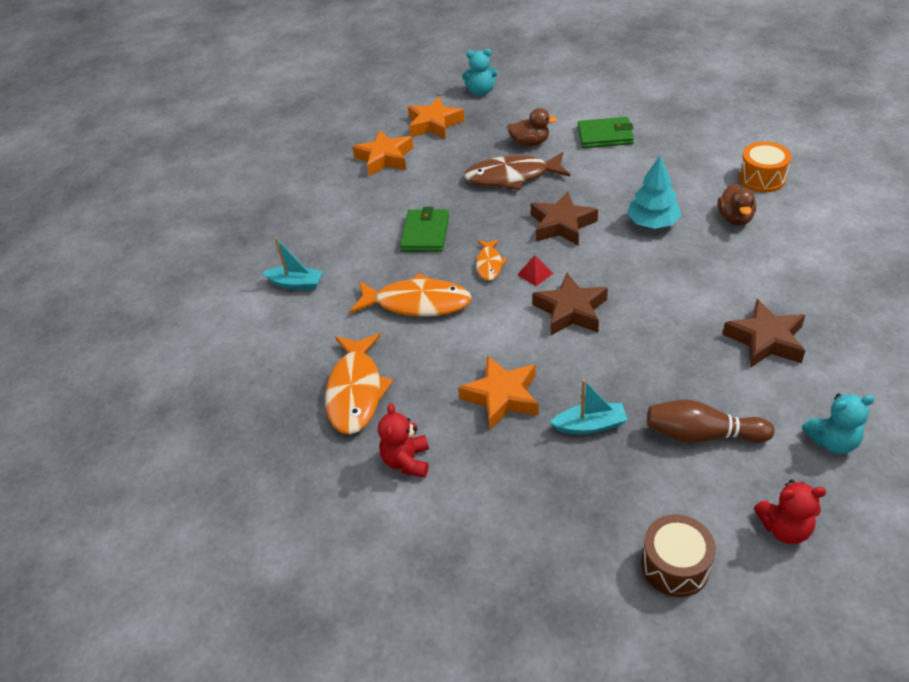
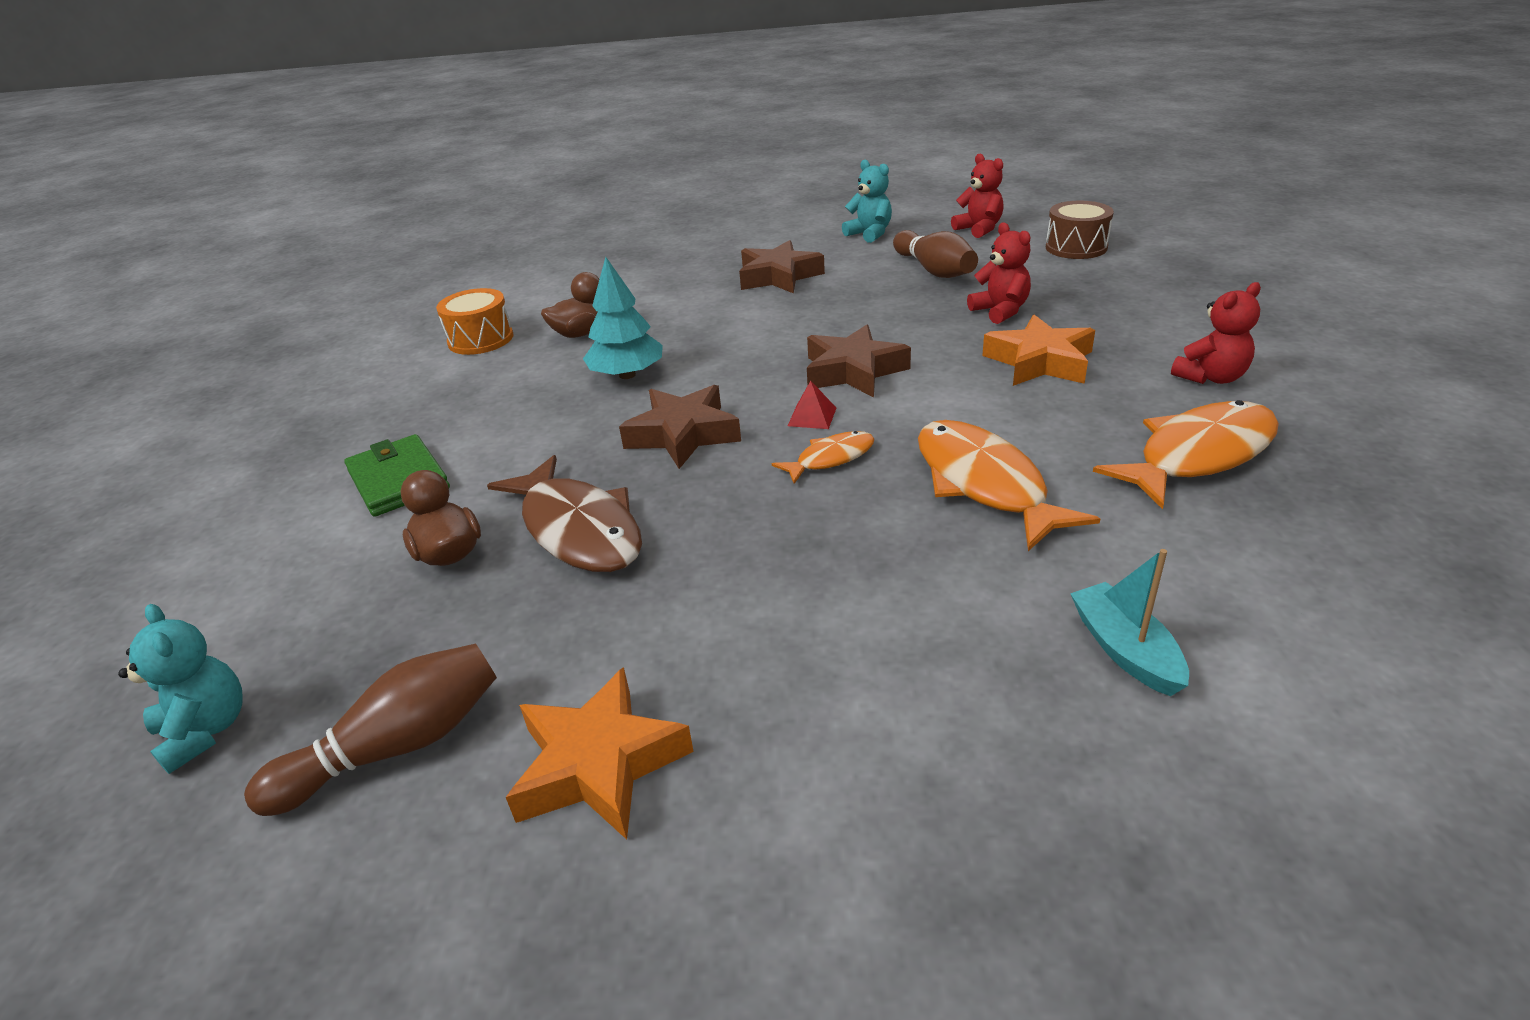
camera: 125 degrees left, 10 degrees down
(425, 233) = (819, 555): green wallet -> none
(434, 124) = (397, 747): orange star -> brown bowling pin
(590, 425) = (1000, 311): turquoise boat -> red teddy bear

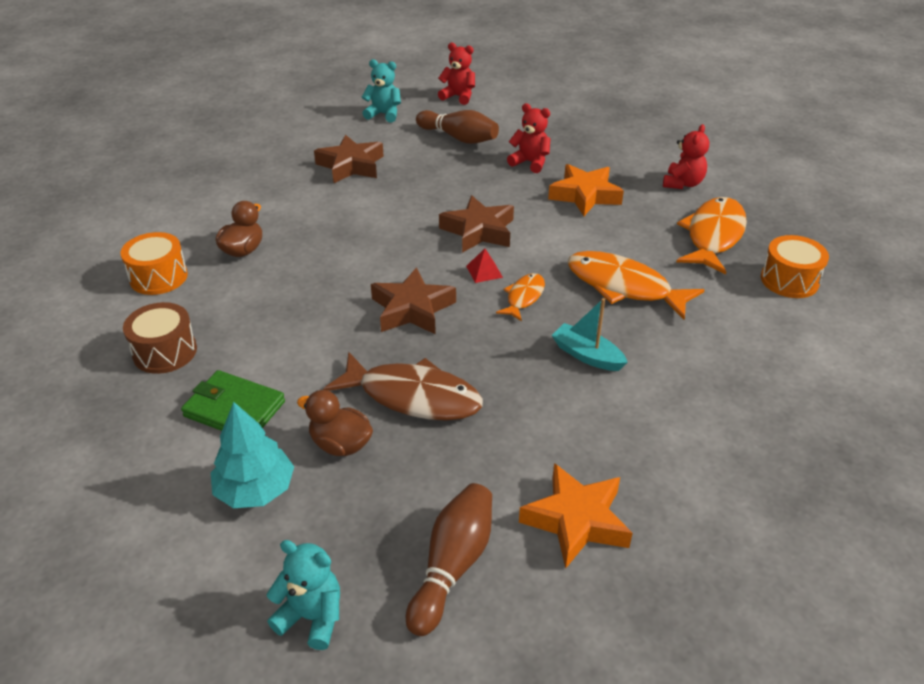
camera: 35 degrees left, 5 degrees up
(627, 375) = (321, 275): turquoise tree -> turquoise tree (255, 490)
(1076, 247) = (534, 101): brown drum -> brown drum (165, 352)
(1125, 650) = (763, 357): turquoise boat -> turquoise boat (587, 355)
(1284, 551) = (789, 280): none -> orange drum

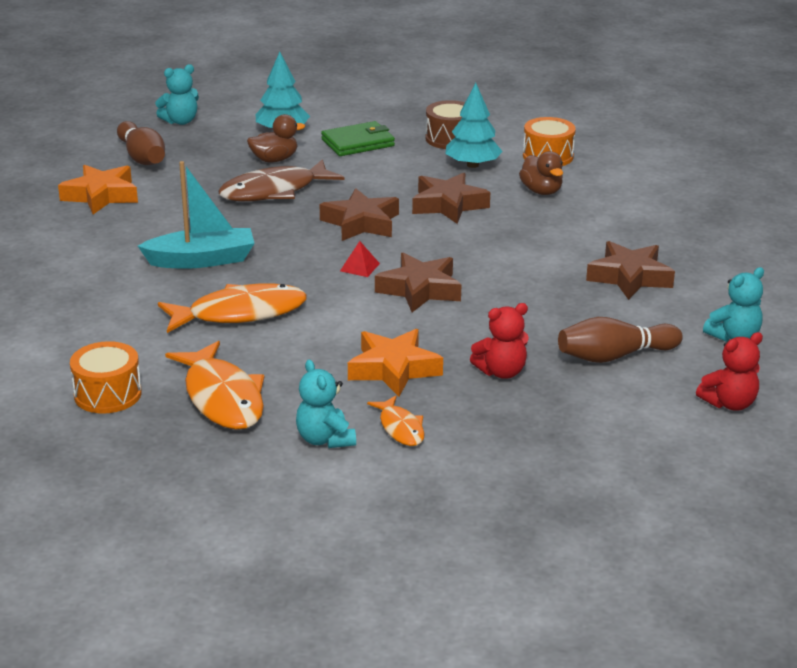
camera: 130 degrees right, 10 degrees down
(221, 308) = (472, 165): none -> turquoise tree
(323, 282) = (448, 205): none -> brown star
(523, 297) = (301, 267): orange fish -> orange fish (400, 428)
(587, 355) = (202, 260): turquoise boat -> turquoise boat, size x1.53
(682, 183) = (325, 439): red teddy bear -> turquoise teddy bear

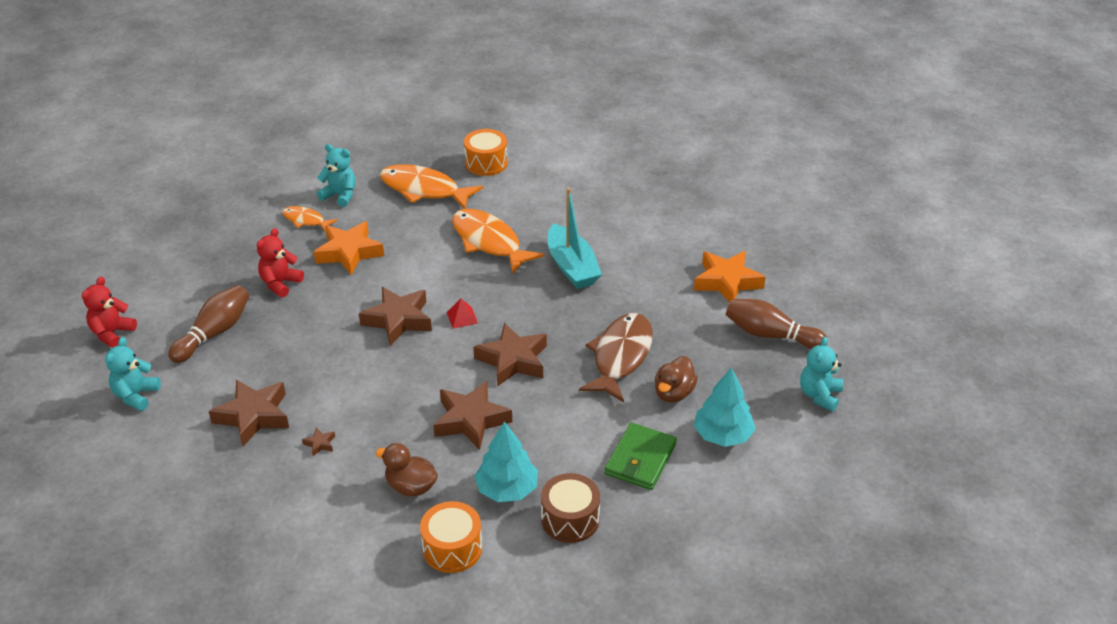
camera: 140 degrees right, 10 degrees up
(202, 260) = (572, 267): turquoise boat -> turquoise boat turned 60 degrees counterclockwise
(240, 313) = (489, 242): orange fish -> orange fish turned 105 degrees clockwise
(587, 239) = (320, 444): none -> brown star

